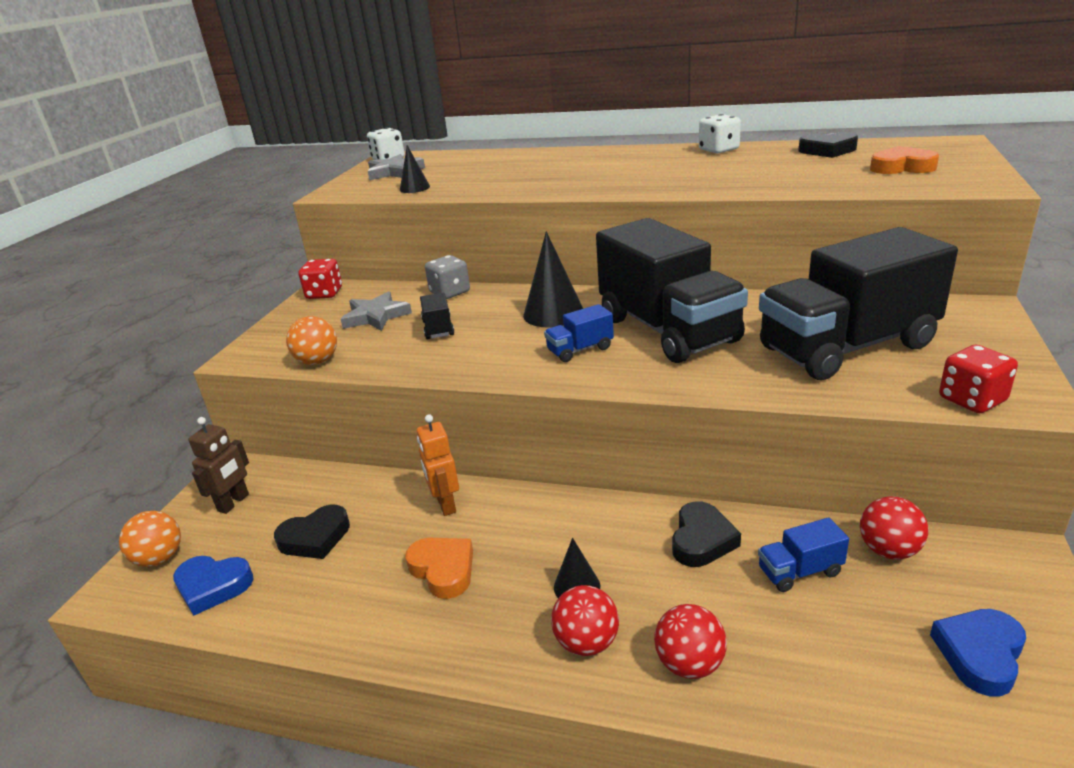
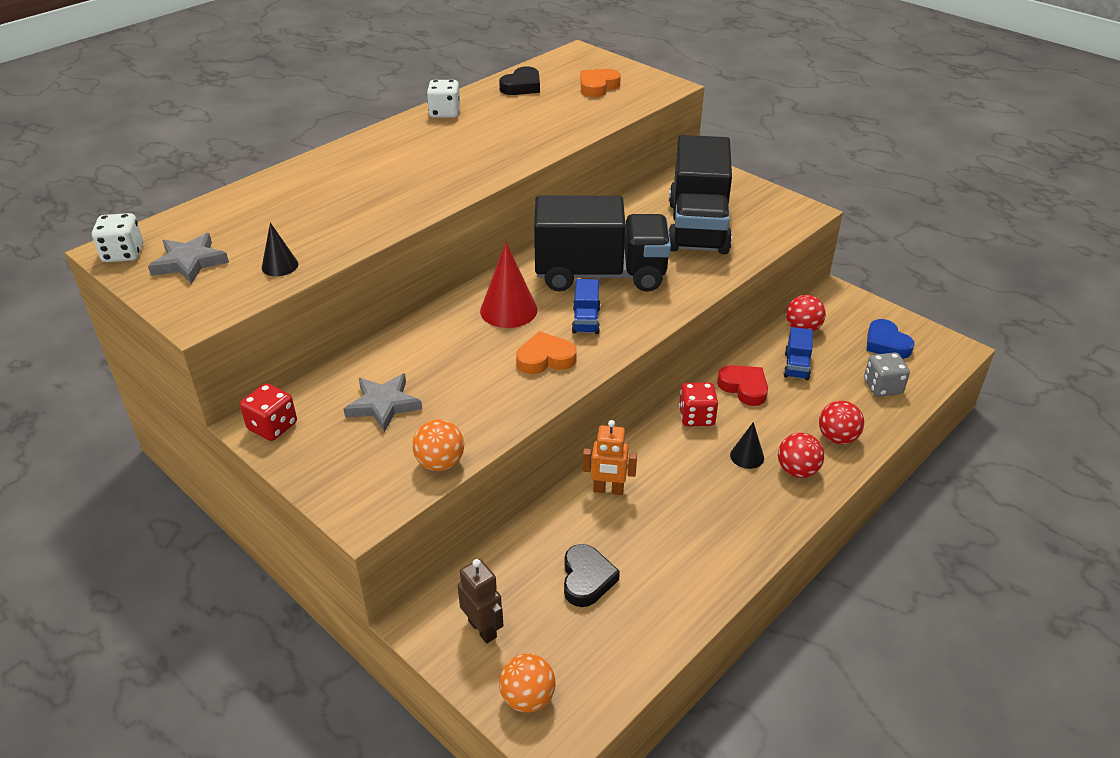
camera: 65 degrees left, 10 degrees up
(213, 587) = (601, 660): blue heart -> none
(438, 328) = (460, 375): black truck -> none
(443, 570) = (684, 514): orange heart -> orange heart (545, 358)
(450, 292) = (389, 348): grey dice -> grey dice (882, 387)
(553, 313) = (508, 310): black cone -> red cone
(702, 540) = (744, 387): black heart -> red heart
(972, 400) = (788, 224): red dice -> red dice (696, 417)

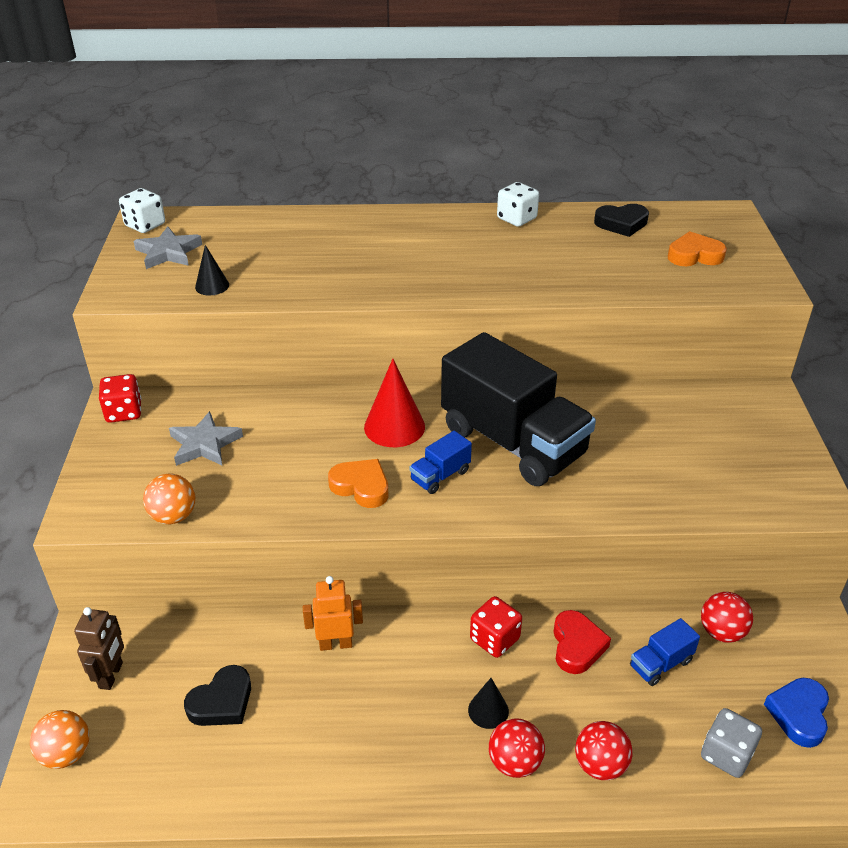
camera: 45 degrees right, 0 degrees up
(608, 490) = (335, 644): orange robot -> orange robot turned 120 degrees clockwise
(698, 227) = (672, 453): black truck -> none

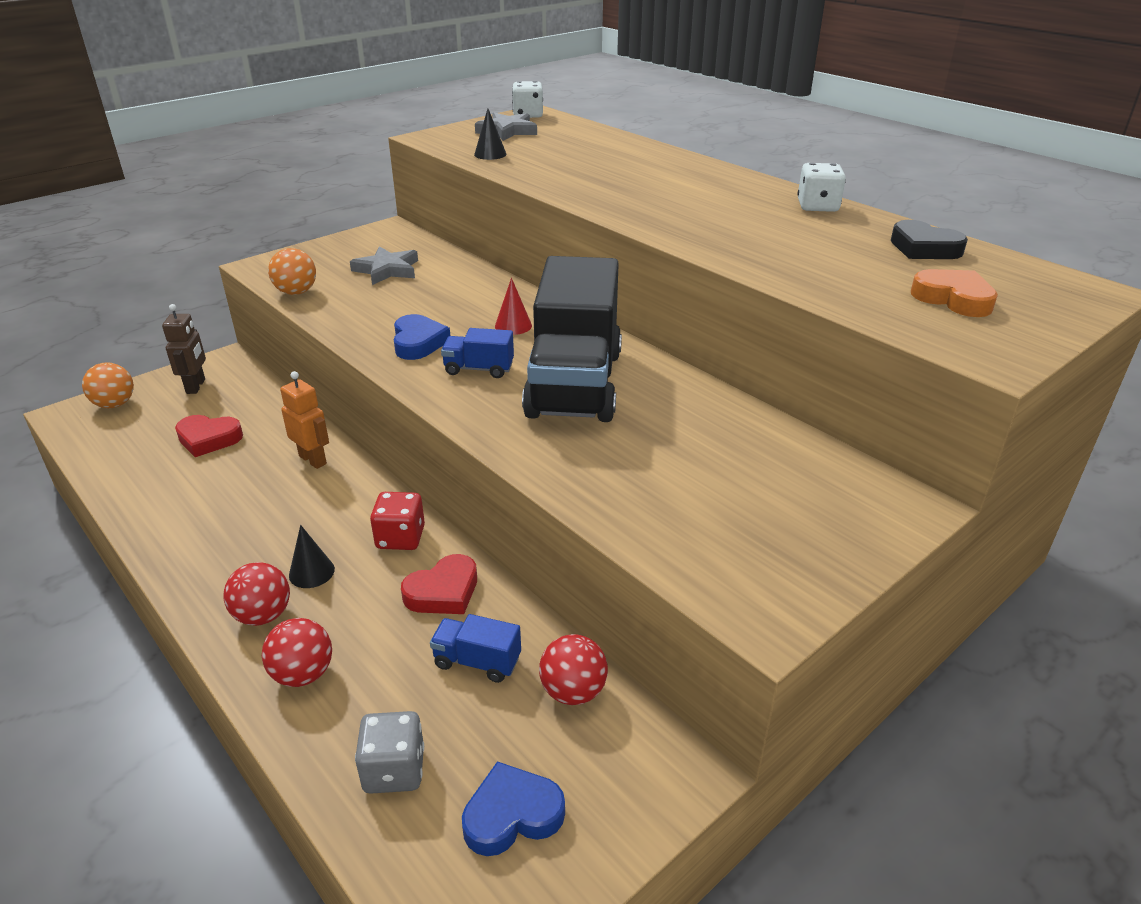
camera: 50 degrees right, 5 degrees down
(111, 675) = (196, 386): brown robot -> brown robot turned 60 degrees counterclockwise
(124, 412) = (384, 233): red dice -> none
(222, 702) = (208, 439): black heart -> red heart
(361, 487) = (418, 342): orange heart -> blue heart
(394, 427) = (513, 325): red cone -> red cone, size x0.57

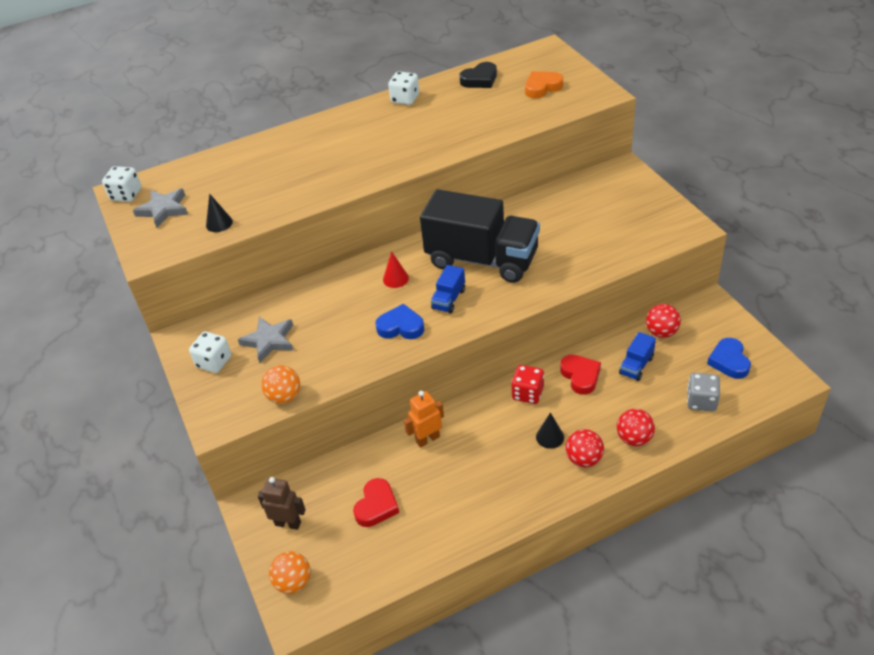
camera: 70 degrees left, 10 degrees up
(353, 249) = (214, 362): none -> white dice

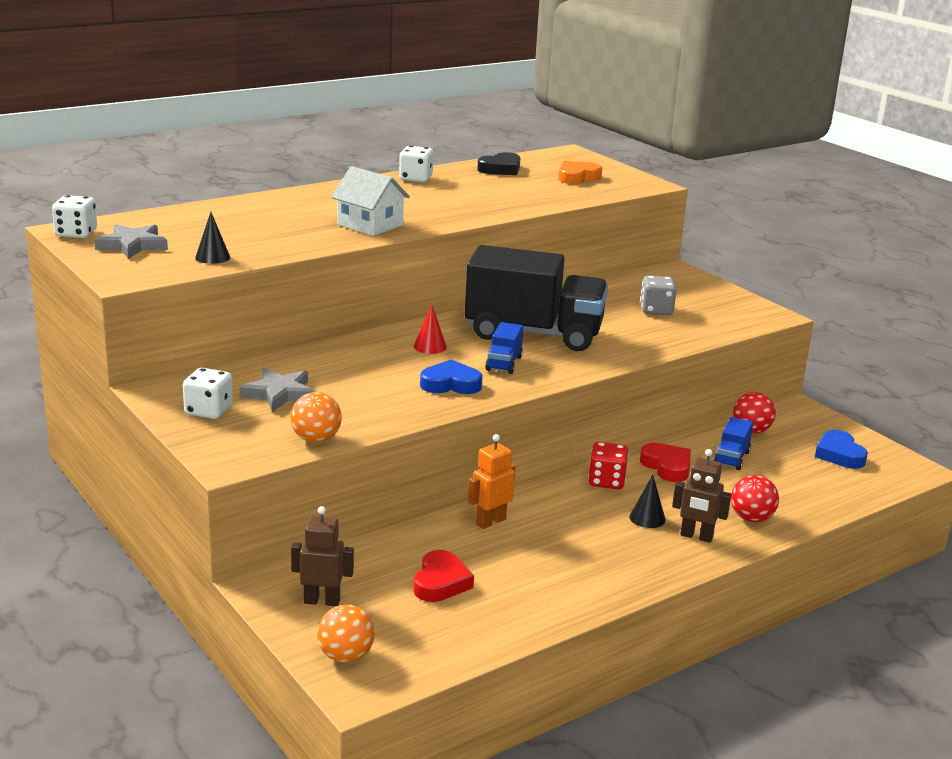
camera: 15 degrees left, 20 degrees down
(351, 170) = (370, 225): none -> white house
(584, 459) = (696, 536): red ball -> brown robot
(701, 401) = (820, 487): grey dice -> grey dice (656, 310)

